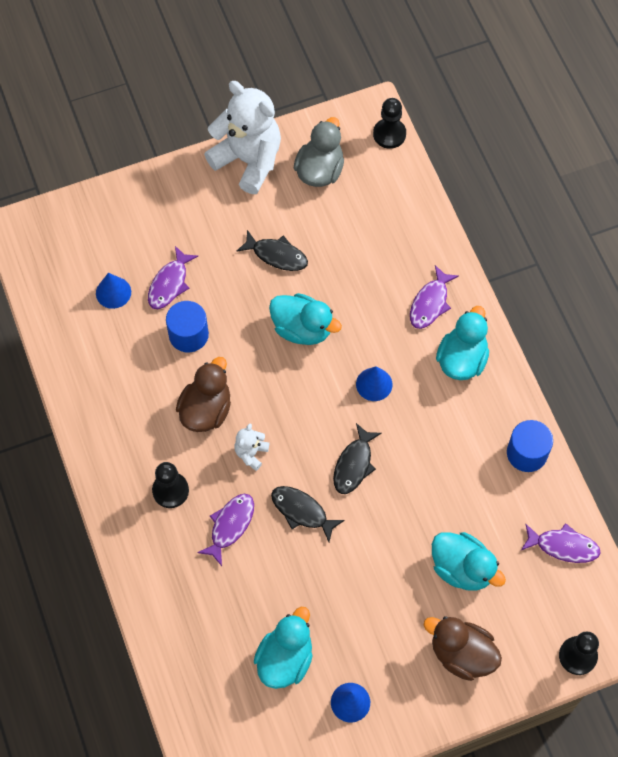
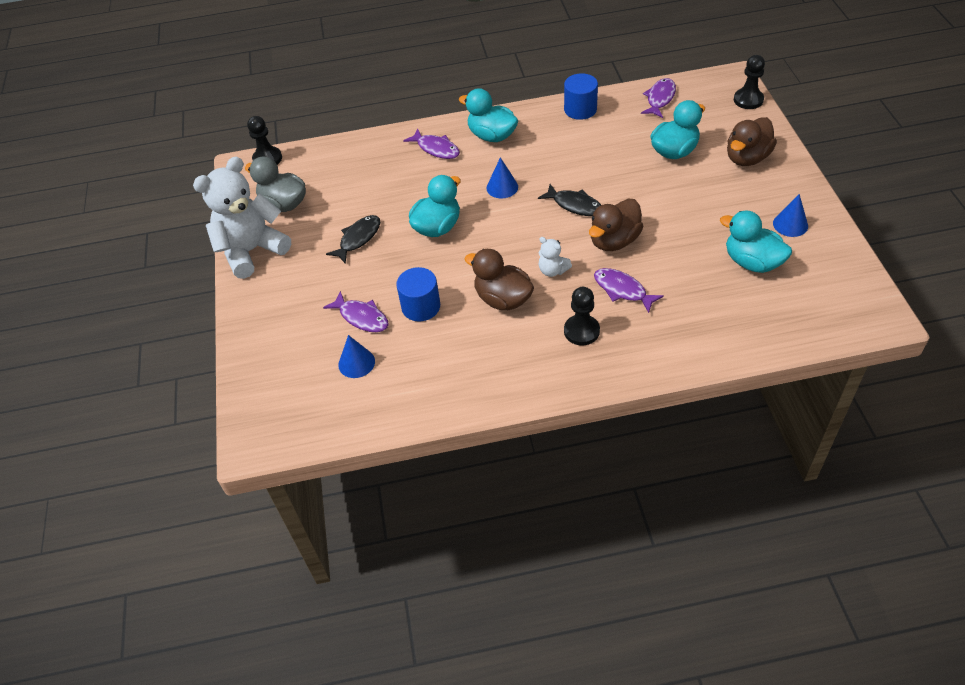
camera: 75 degrees left, 15 degrees down
(302, 511) = (614, 241): black fish -> brown duck

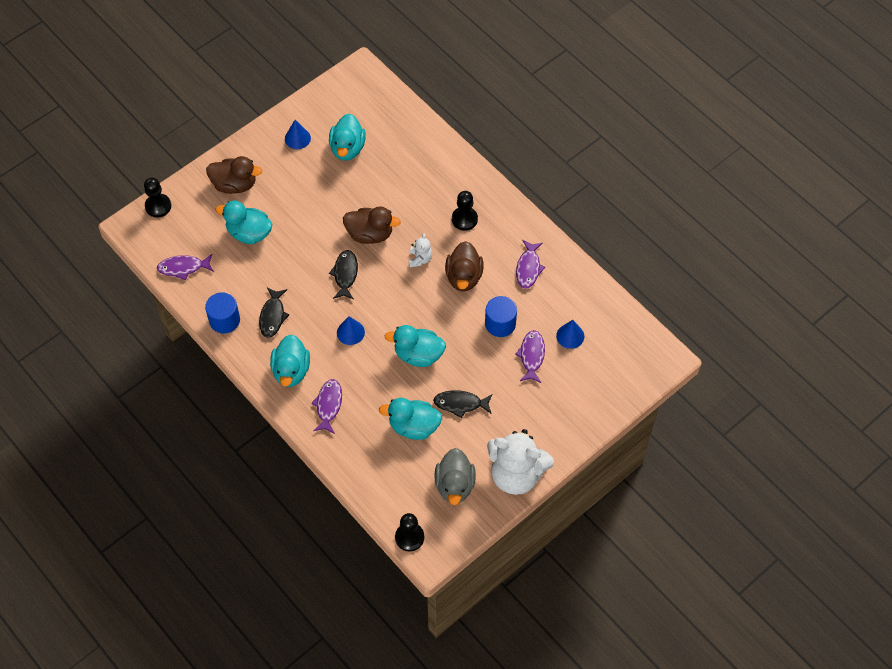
camera: 125 degrees left, 10 degrees up
(365, 197) = (413, 426): none -> turquoise duck
(561, 140) = (272, 316): none -> black fish
(622, 290) = (415, 211): purple fish -> purple fish (528, 268)

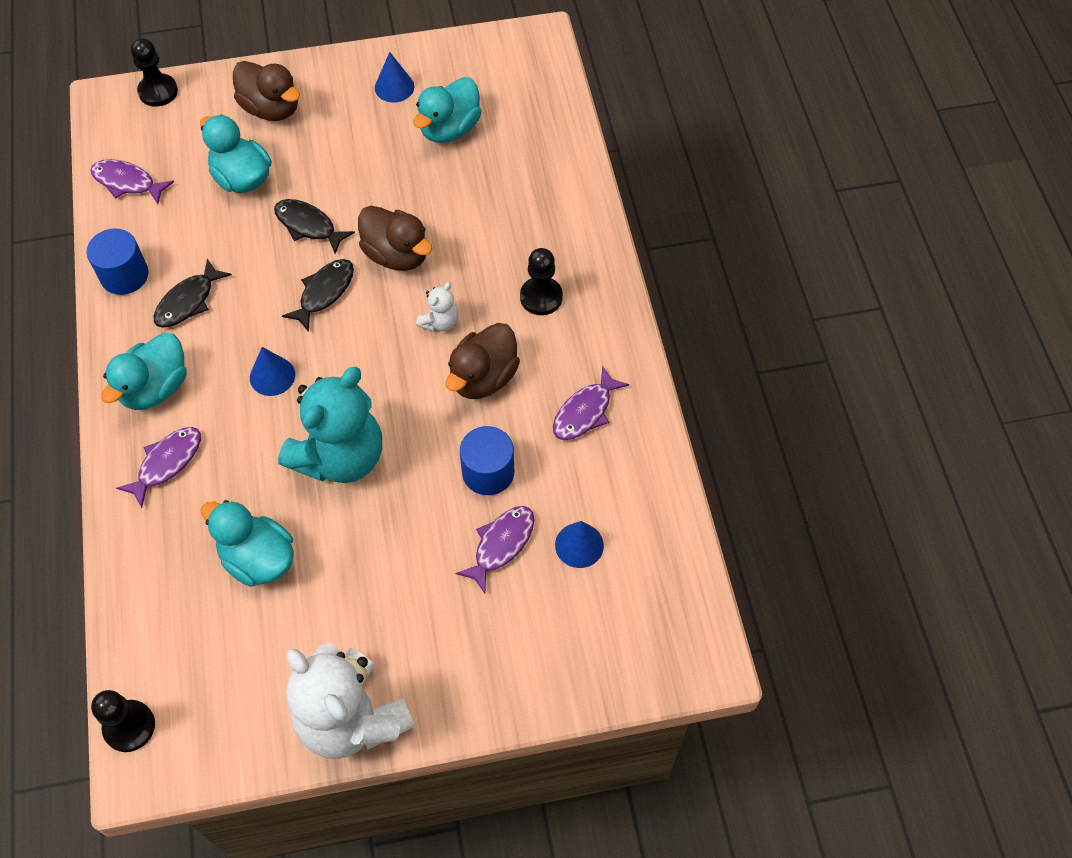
camera: 30 degrees right, 0 degrees up
(418, 355) = (340, 456): turquoise duck -> turquoise teddy bear
(455, 485) = (251, 682): grey duck -> none
(460, 404) = (347, 561): black fish -> black fish (308, 226)

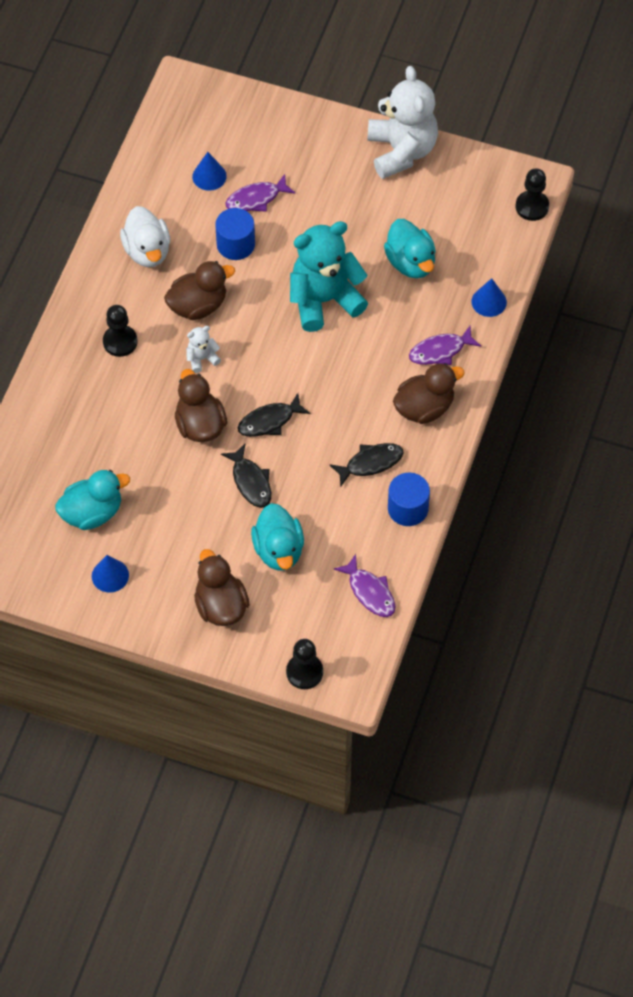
camera: 150 degrees left, 0 degrees up
(155, 388) = (424, 408): turquoise duck -> brown duck
(272, 376) = (339, 377): blue cone -> blue cone (489, 302)
(585, 411) = (147, 251): purple fish -> white duck

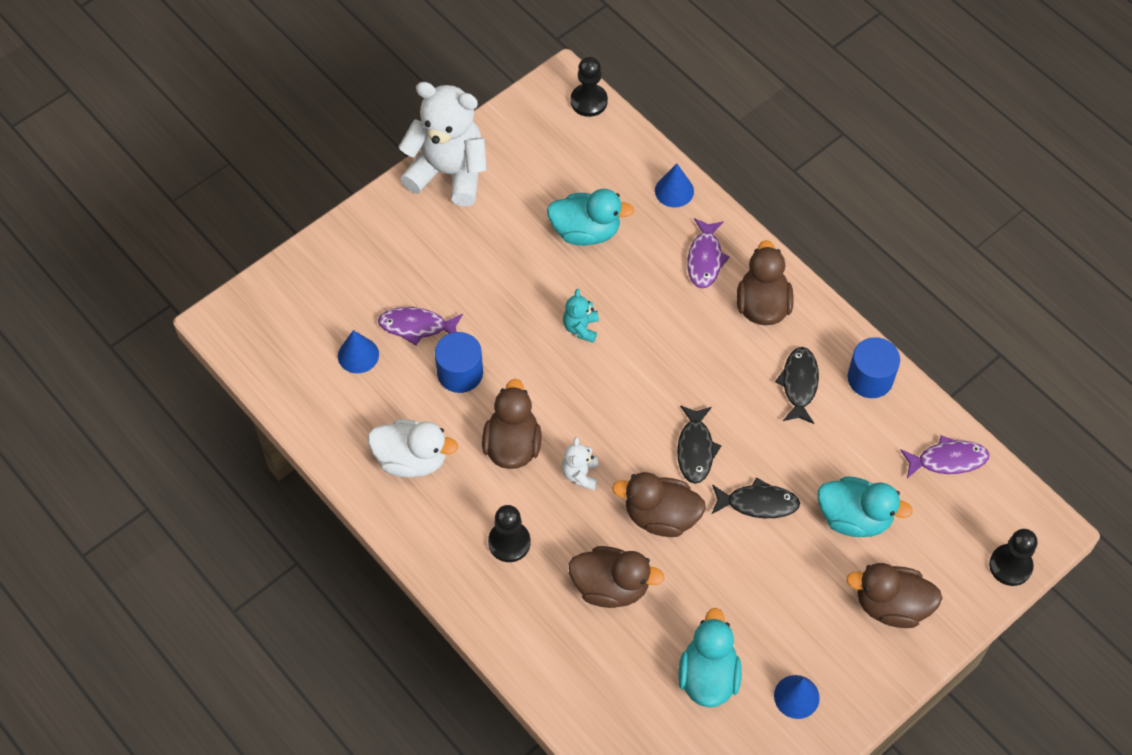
camera: 60 degrees left, 0 degrees up
(124, 420) = (611, 587): none -> brown duck
(256, 199) = (417, 326): purple fish -> purple fish turned 90 degrees clockwise
(324, 300) = (581, 328): turquoise teddy bear -> turquoise teddy bear, size x0.43

